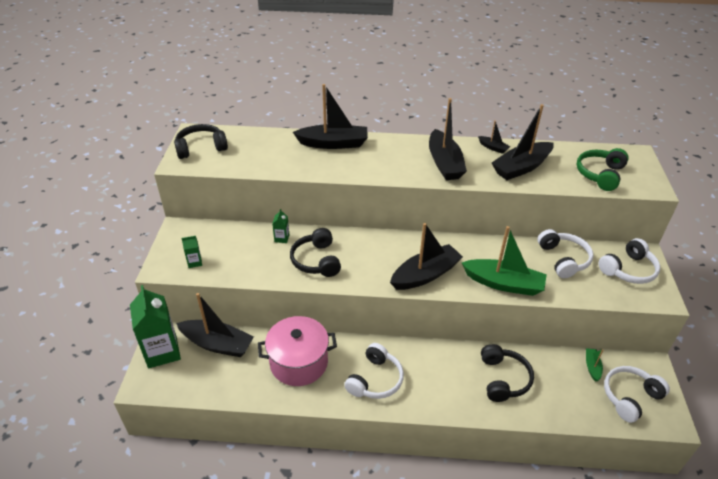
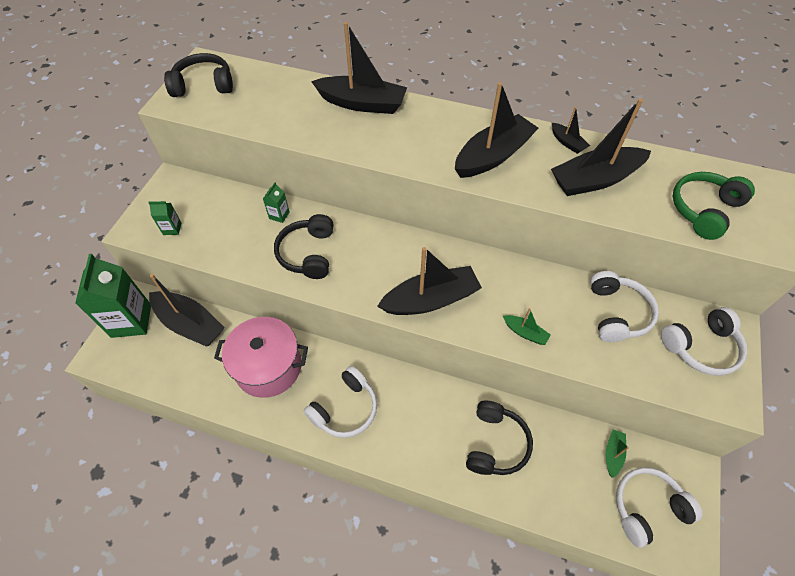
camera: 15 degrees right, 15 degrees up
(444, 163) = (493, 156): black boat -> black boat turned 135 degrees counterclockwise
(504, 283) = (525, 333): green boat -> green boat, size x0.46

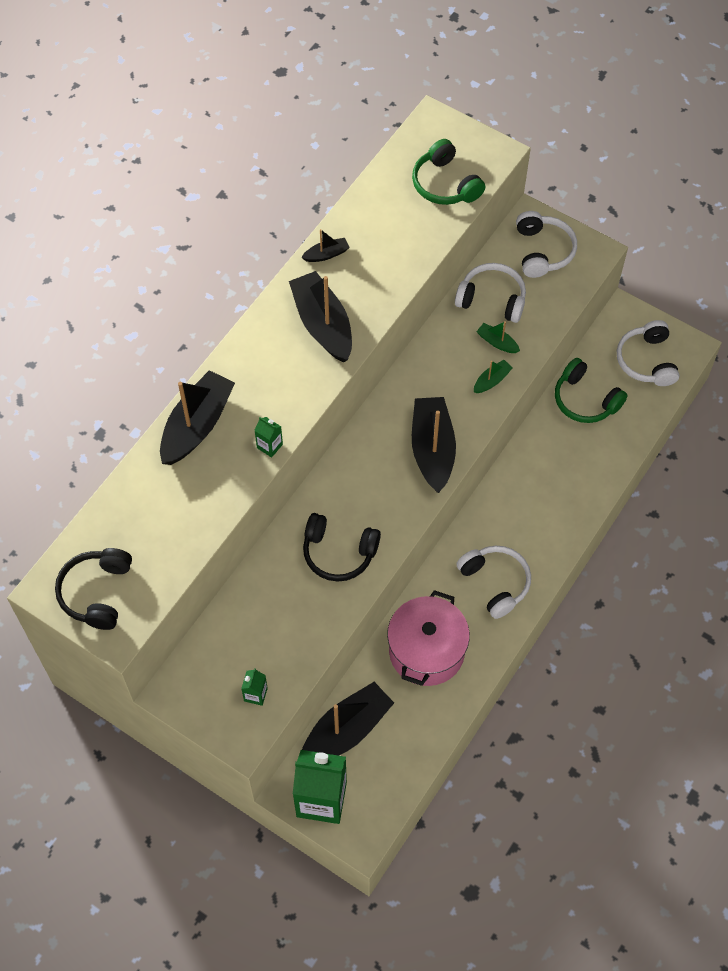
camera: 75 degrees left, 5 degrees up
(279, 215) = (273, 574): green carton -> green carton (269, 446)
(495, 444) = (564, 458): black headphones -> none
(570, 451) = (585, 400): none -> green headphones
(595, 180) = (383, 251): black boat -> none
(613, 454) = (596, 367): green boat -> green boat (497, 342)

